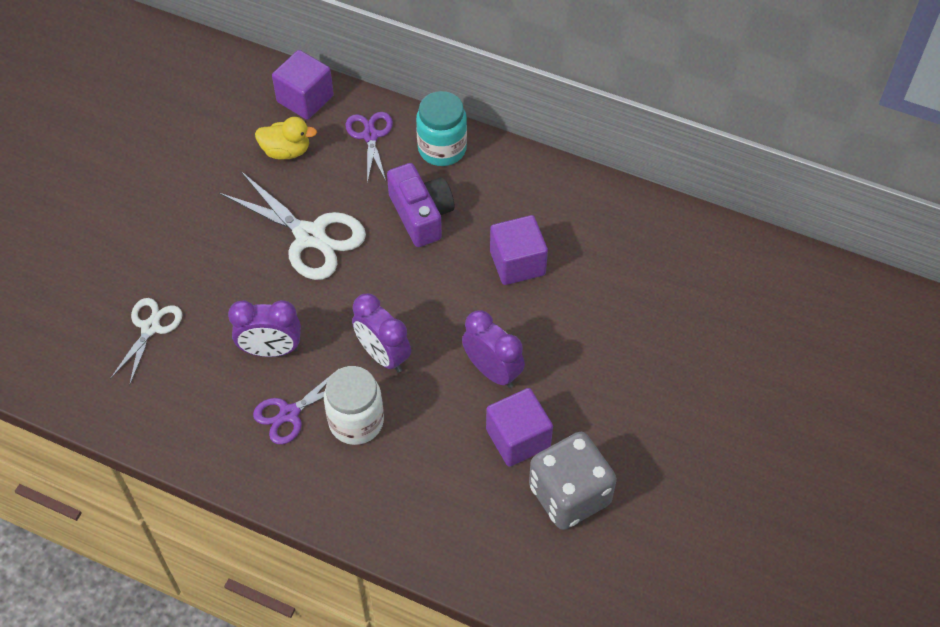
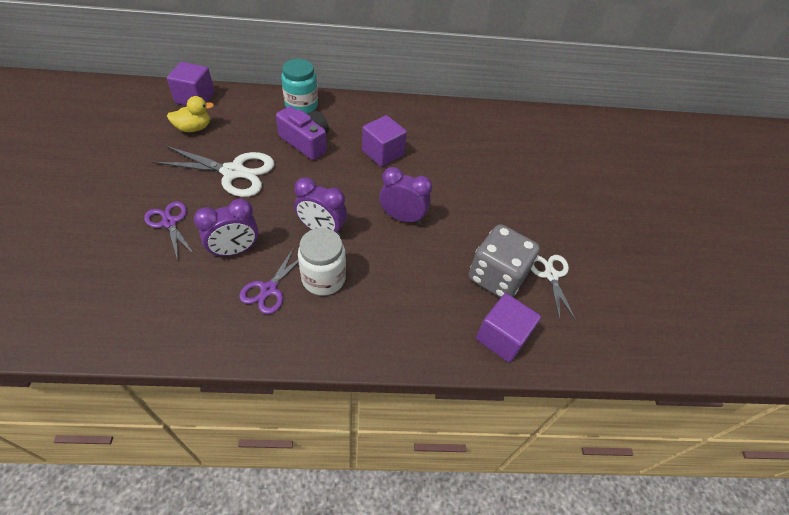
camera: 30 degrees left, 5 degrees down
(150, 327) = (126, 263): white scissors -> white scissors (551, 275)
(370, 136) = (250, 108): purple scissors -> purple scissors (169, 222)
(518, 438) = (442, 253): purple cube -> purple cube (502, 337)

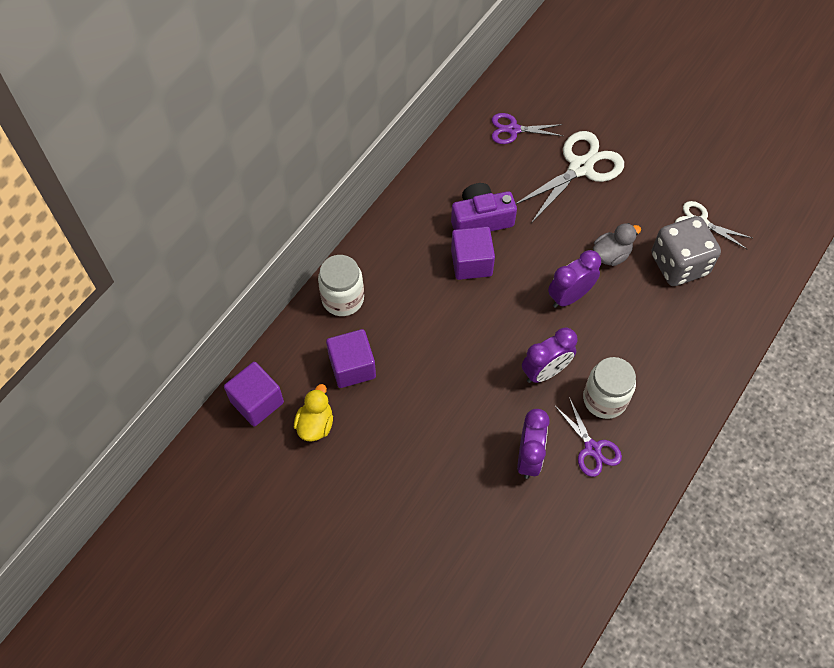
camera: 50 degrees left, 10 degrees up
(169, 222) = (457, 501): purple scissors -> purple scissors (513, 130)
(233, 172) = (416, 414): white scissors -> white scissors (580, 167)
(301, 105) = (343, 299): turquoise jar -> white jar
(306, 142) = (410, 324): purple camera -> purple camera (481, 219)
(462, 228) = (611, 255): none -> grey duck
(502, 337) = (738, 300): purple cube -> purple cube (352, 367)

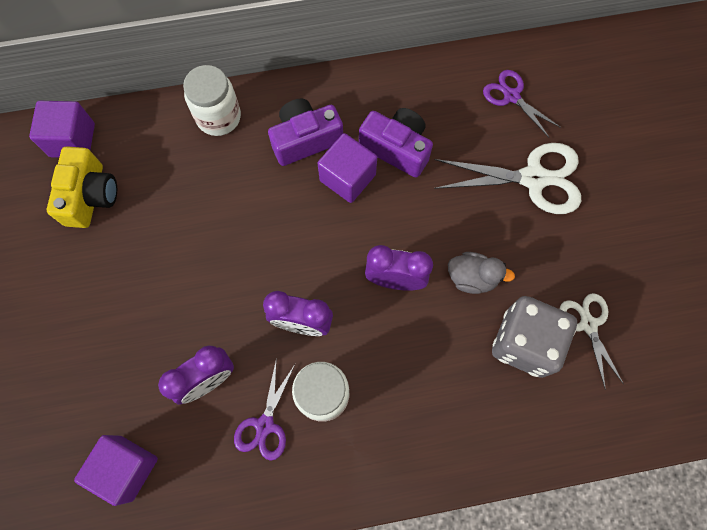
camera: 45 degrees right, 10 degrees up
(315, 424) = (90, 196): yellow duck -> yellow camera
(352, 367) = (165, 177): purple cube -> purple cube (126, 468)
(417, 263) = (305, 139): none -> purple camera

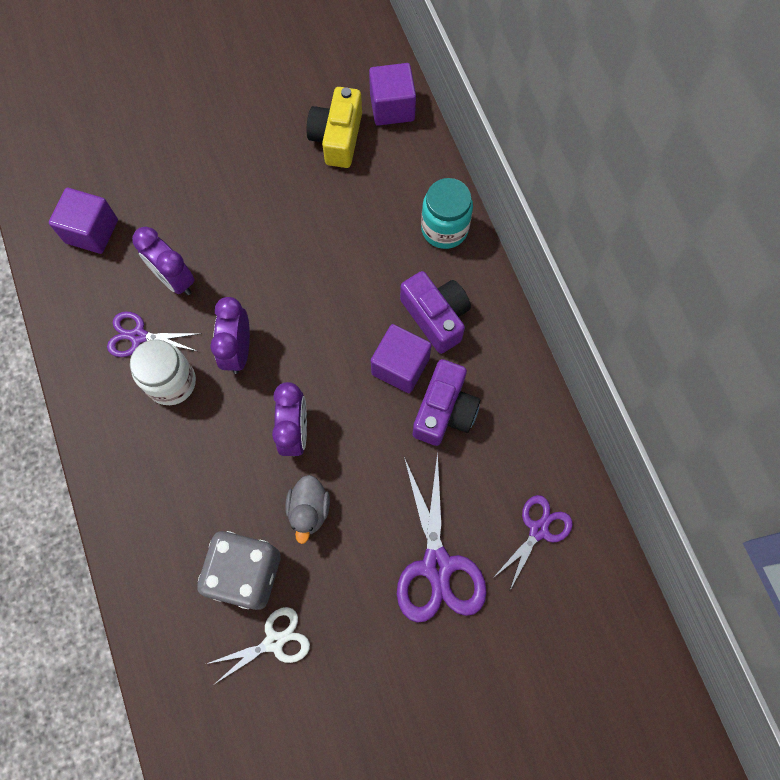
camera: 80 degrees right, 0 degrees up
(90, 196) = (337, 138): yellow camera -> yellow camera turned 105 degrees clockwise
(218, 117) = (444, 229): white jar -> turquoise jar
(533, 178) = (437, 565): white scissors -> purple scissors

